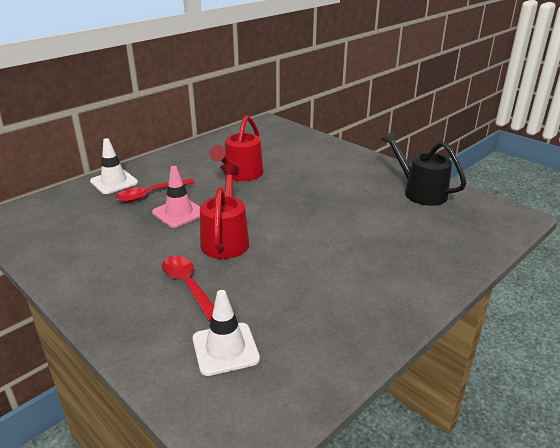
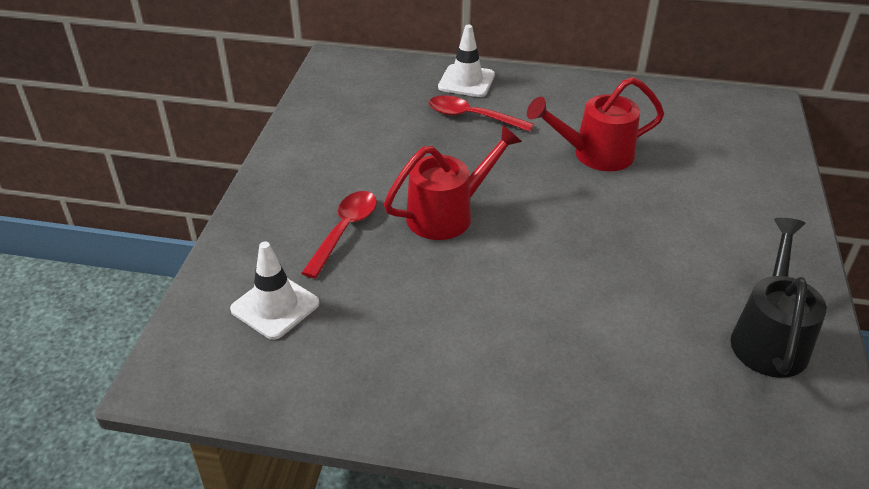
camera: 55 degrees right, 10 degrees up
(179, 213) = (460, 155): pink traffic cone -> none

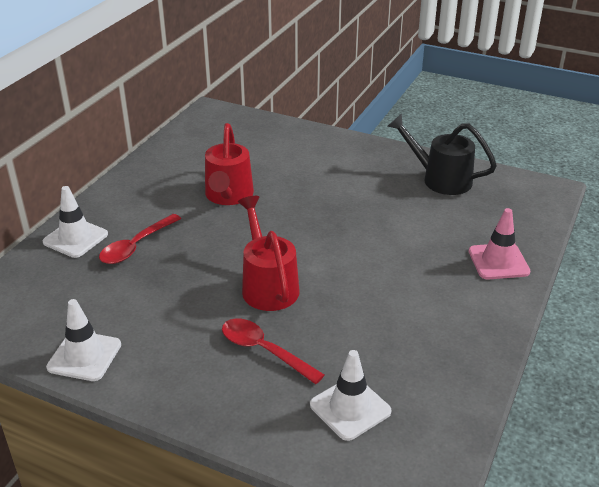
camera: 75 degrees left, 5 degrees down
(309, 128) = (84, 356): none -> white traffic cone
(594, 422) = (498, 261): none -> pink traffic cone

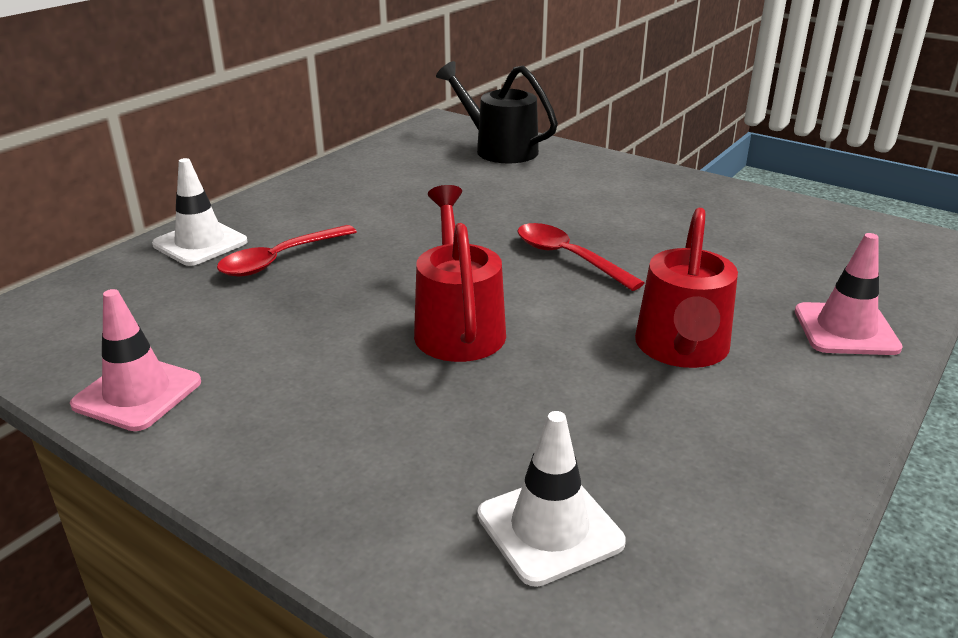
camera: 10 degrees right, 5 degrees down
(84, 356) = (137, 393): white traffic cone -> pink traffic cone
(228, 196) = (434, 213): red watering can -> red watering can (681, 350)
(264, 351) = (424, 417): red spoon -> red spoon (568, 258)
(440, 179) = (756, 217): black watering can -> black watering can (498, 149)

